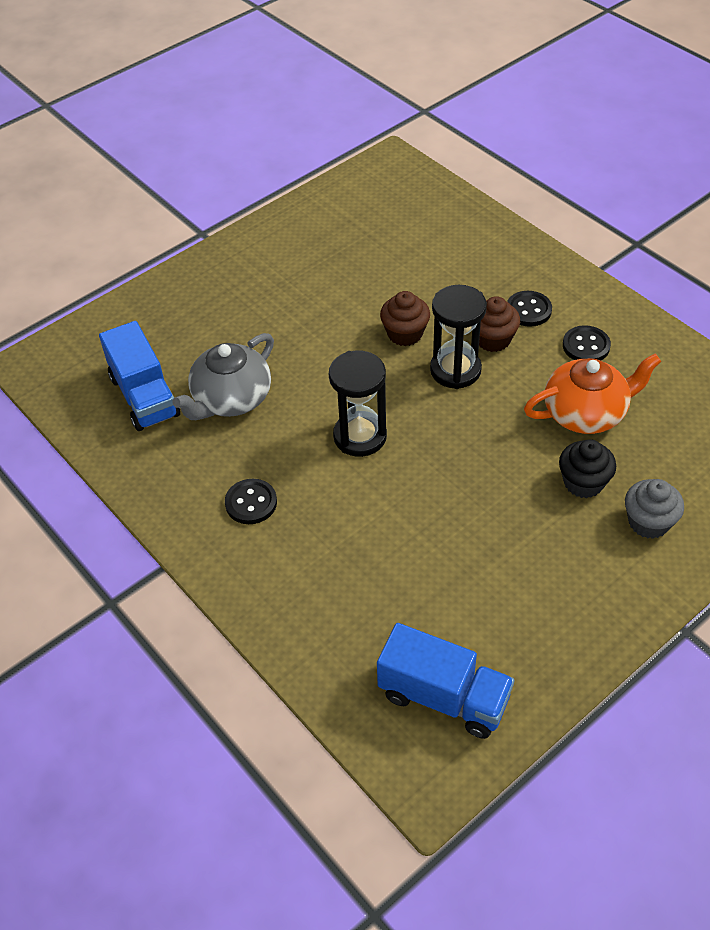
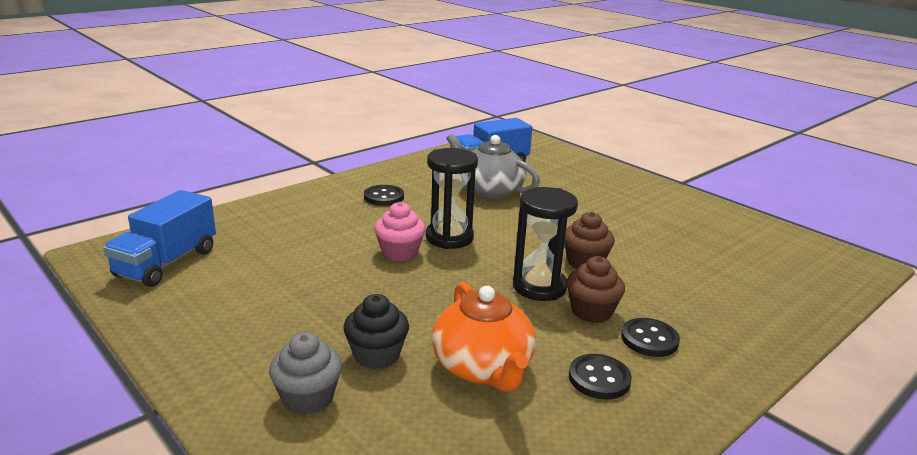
camera: 85 degrees right, 25 degrees down
(397, 478) = (400, 252): none -> pink cupcake

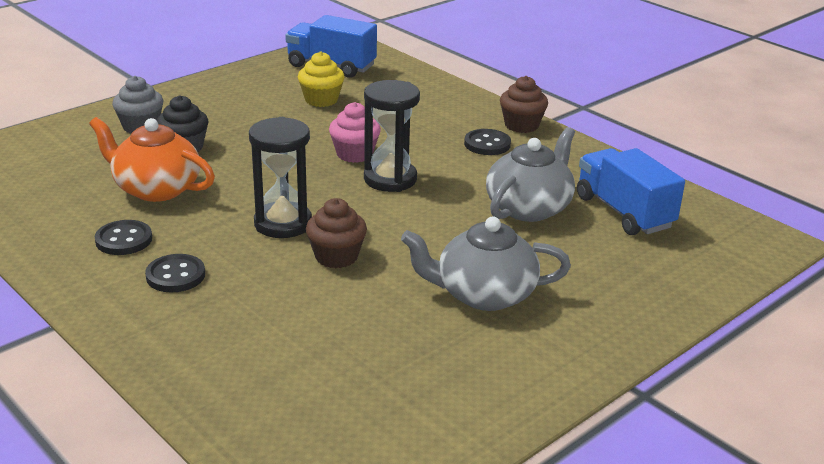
camera: 90 degrees right, 5 degrees up
(264, 269) = (321, 100): none -> yellow cupcake
(483, 367) = (156, 189): orange teapot -> orange teapot turned 45 degrees clockwise
(591, 312) = (231, 248): brown cupcake -> brown cupcake (521, 125)
(612, 212) = (483, 294): none -> grey teapot

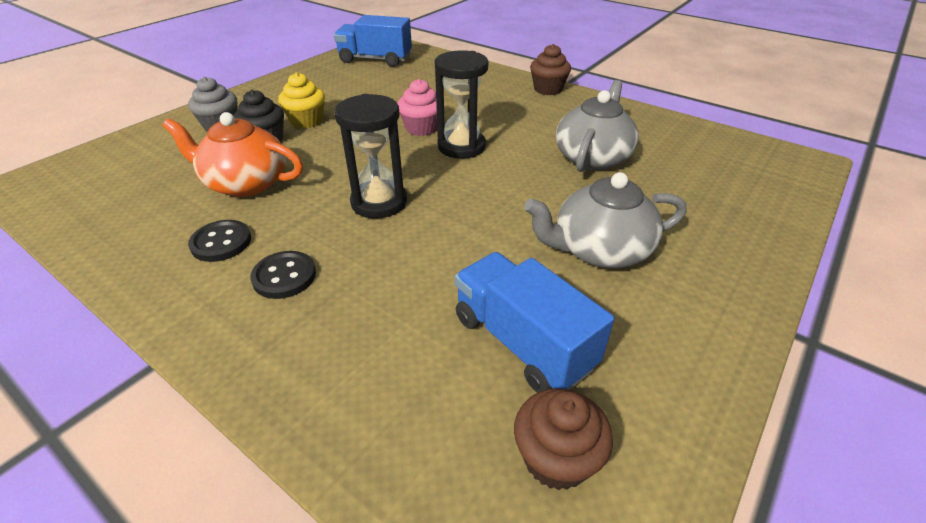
camera: 10 degrees left, 10 degrees up
(321, 100) = (376, 86): yellow cupcake -> yellow cupcake (306, 121)
(336, 256) = (442, 230): brown cupcake -> brown cupcake (556, 458)
(487, 144) = (528, 107): black button -> none
(624, 212) = (672, 151): blue truck -> blue truck (522, 342)

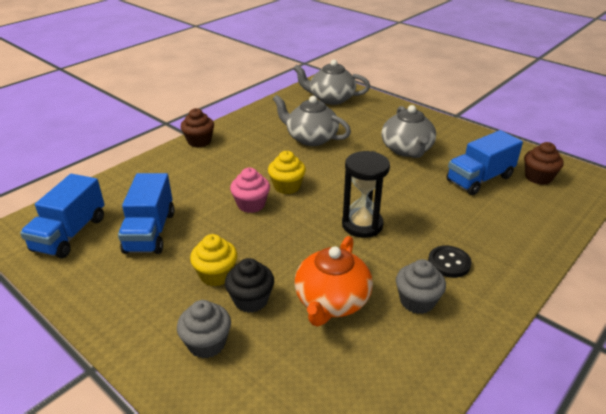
camera: 85 degrees left, 5 degrees down
(221, 242) = (417, 301): black button -> grey cupcake
(375, 87) = (150, 232): none -> blue truck
(461, 147) = (287, 186): black hourglass -> yellow cupcake
(741, 170) = (331, 99): none -> grey teapot

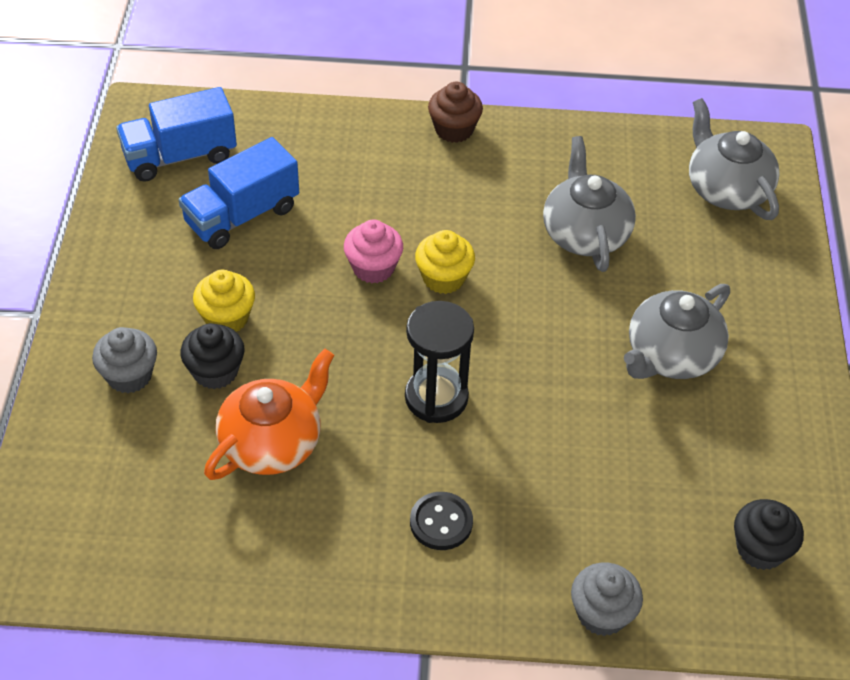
camera: 50 degrees right, 15 degrees up
(331, 301) = (272, 442): orange teapot -> orange teapot turned 150 degrees clockwise
(417, 301) = (341, 521): grey cupcake -> grey cupcake (602, 613)
(479, 179) = (678, 477): blue truck -> none
(538, 177) = (760, 549): brown cupcake -> black cupcake

